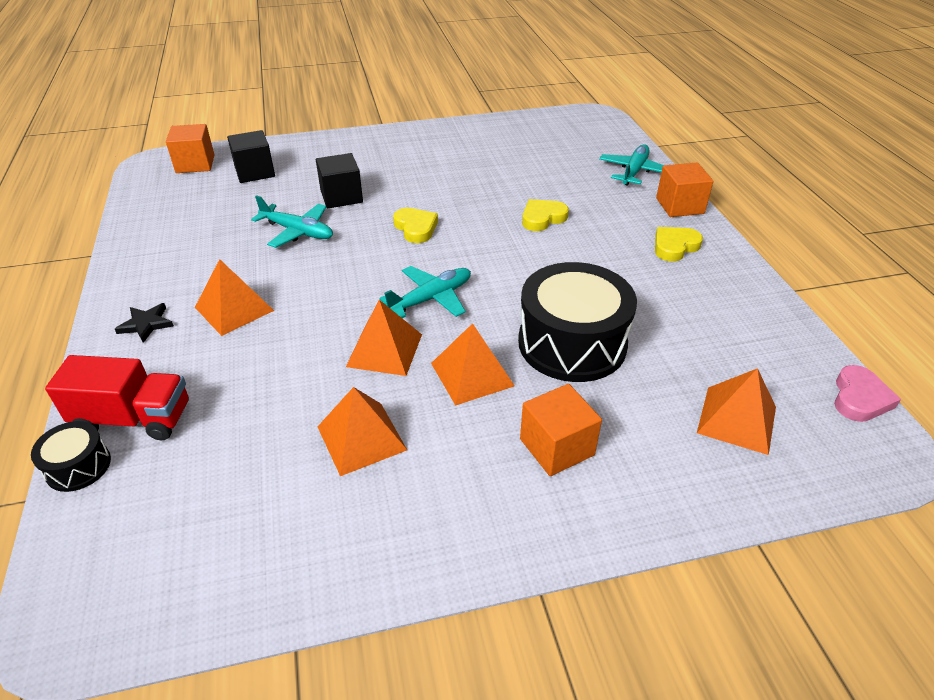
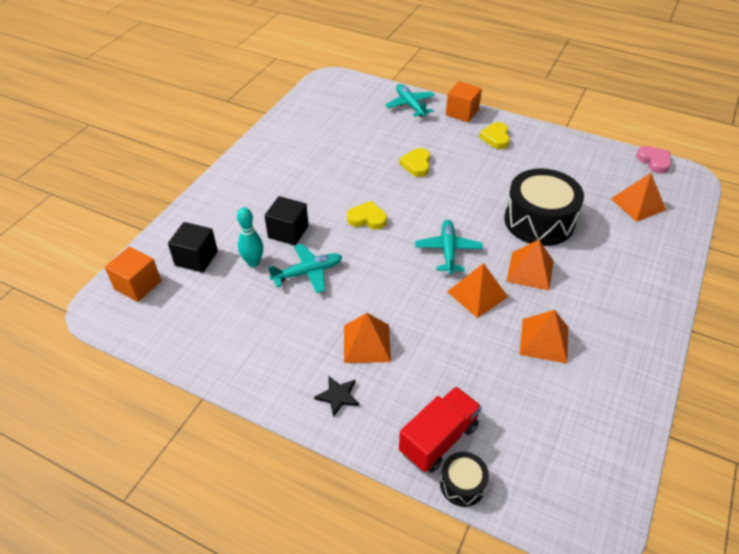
camera: 50 degrees left, 5 degrees up
(280, 199) = (253, 262): none -> turquoise bowling pin
(557, 447) = (609, 271): orange cube -> none

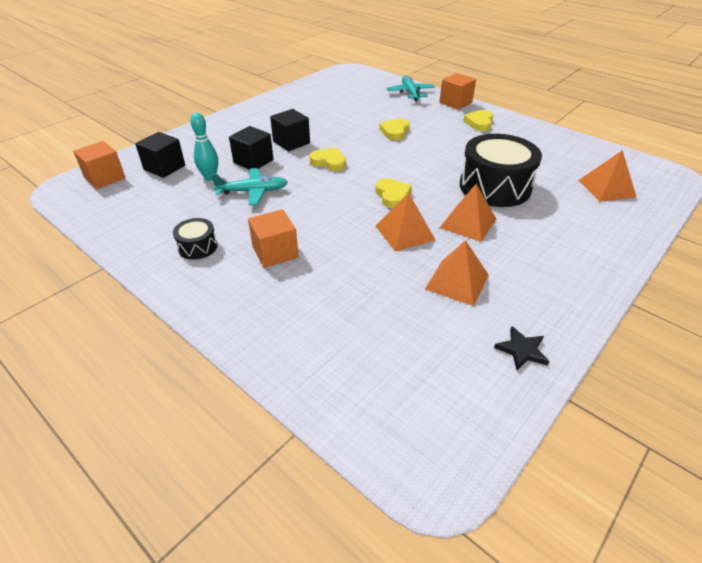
camera: 15 degrees right, 5 degrees down
(316, 198) = (291, 142): none -> black cube
(338, 396) = (223, 289): black star -> black star (522, 350)
(366, 343) = (275, 252): orange pyramid -> orange cube
(438, 439) = (302, 345): red truck -> none
(448, 251) = (392, 195): turquoise plane -> yellow heart
(462, 484) = (305, 392): black drum -> black drum (198, 247)
(654, 161) = (636, 158): pink heart -> none

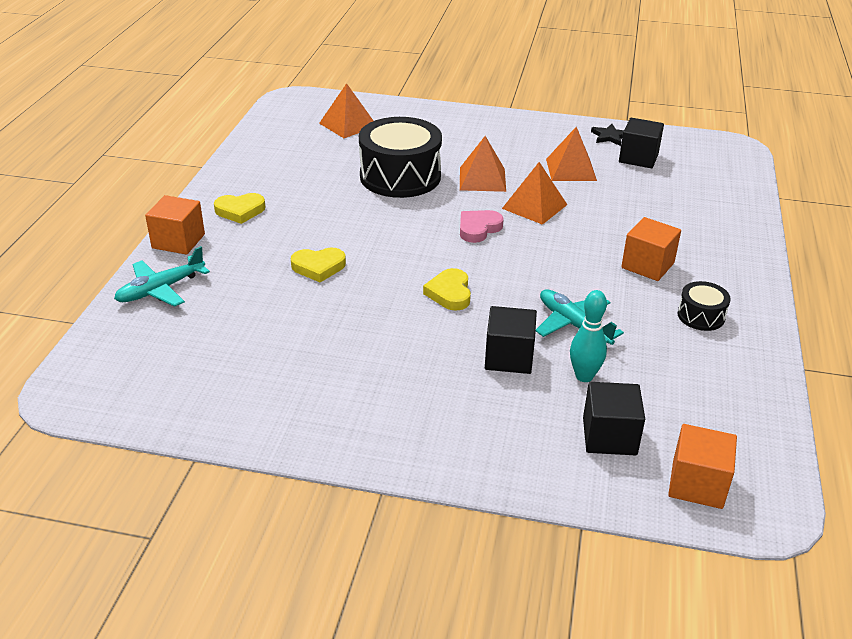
camera: 120 degrees left, 5 degrees down
(291, 142) = (426, 345): black cube -> black cube (638, 158)
(392, 195) = (478, 229): yellow heart -> pink heart

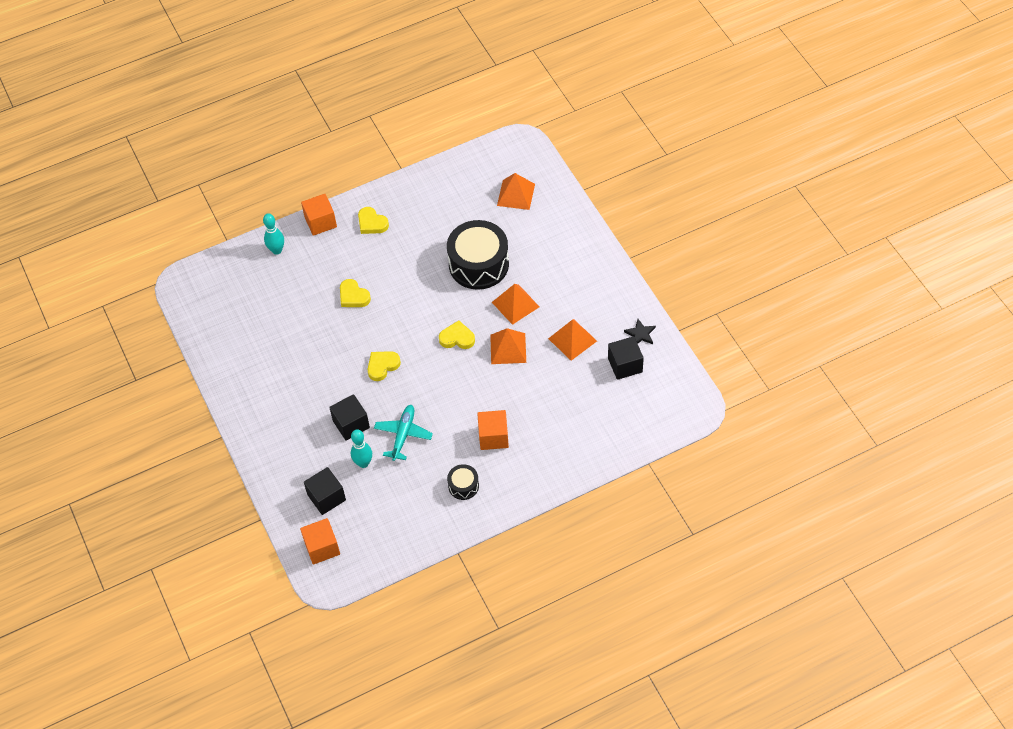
camera: 55 degrees right, 20 degrees up
(161, 289) = (277, 250): turquoise plane -> turquoise bowling pin
(478, 229) = (457, 338): pink heart -> yellow heart

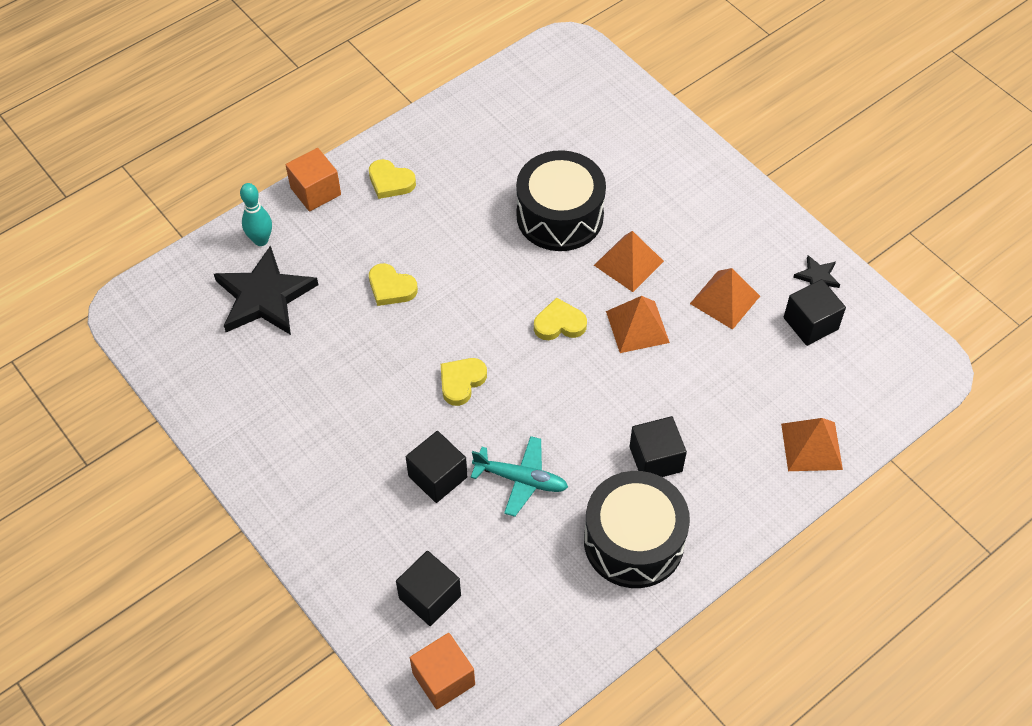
camera: 15 degrees left, 0 degrees up
(270, 289) = (264, 297): none -> black star
(363, 463) = (472, 533): turquoise bowling pin -> none
(403, 435) = (521, 479): turquoise plane -> turquoise plane turned 105 degrees clockwise
(463, 486) = (633, 541): black drum -> black drum, size x2.13
(493, 437) = (655, 459): orange cube -> black cube
(516, 194) = (583, 114): orange pyramid -> orange pyramid (811, 446)

